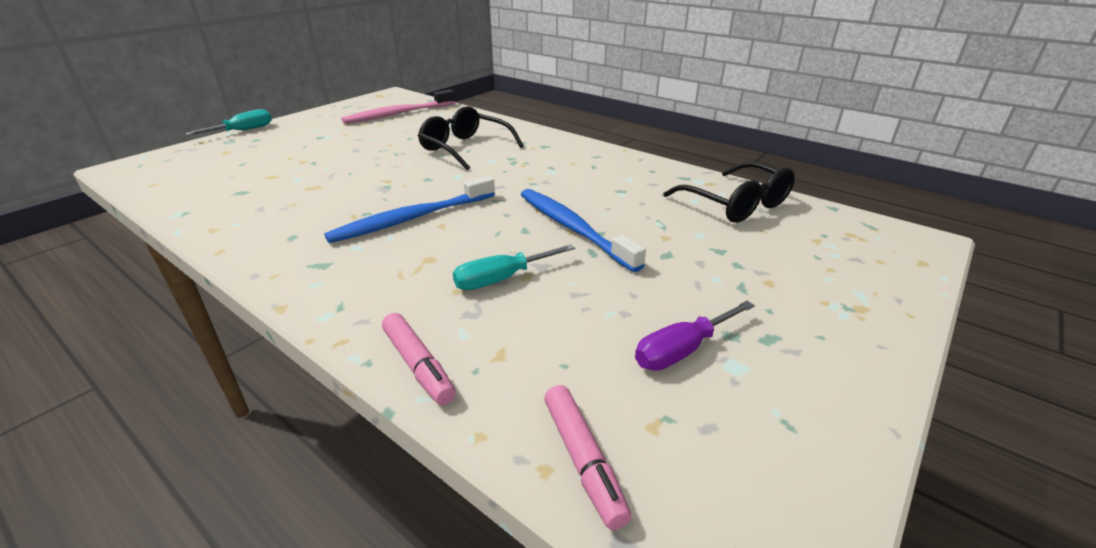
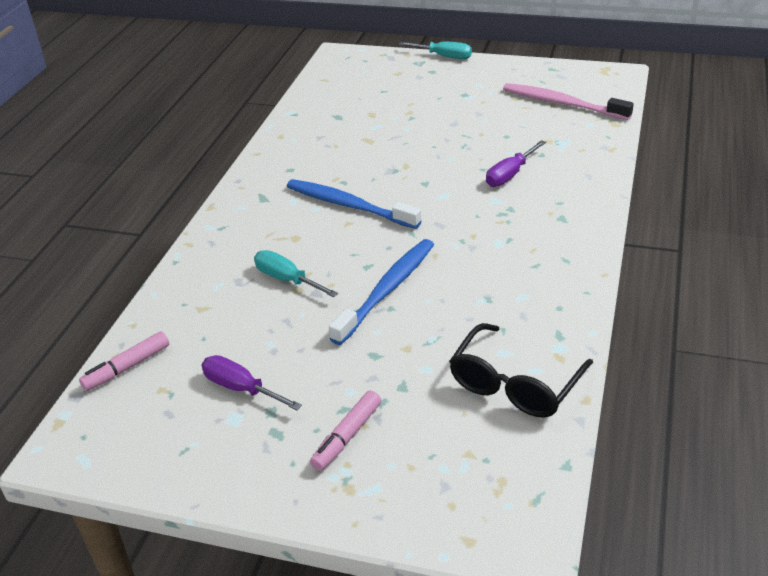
camera: 70 degrees right, 5 degrees up
(418, 365) = (179, 281): pink marker -> pink marker (347, 436)
(465, 148) = (510, 175): black glasses -> purple screwdriver

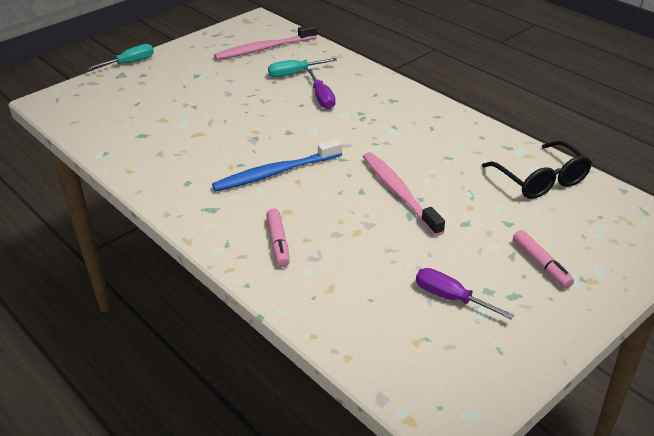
camera: 60 degrees left, 0 degrees up
(127, 367) = (370, 355): pink marker -> pink marker (278, 243)
(241, 388) = (450, 298): purple screwdriver -> purple screwdriver turned 60 degrees clockwise
(287, 280) = (338, 233): turquoise screwdriver -> turquoise screwdriver (294, 73)
(387, 290) = (399, 193): blue toothbrush -> pink toothbrush

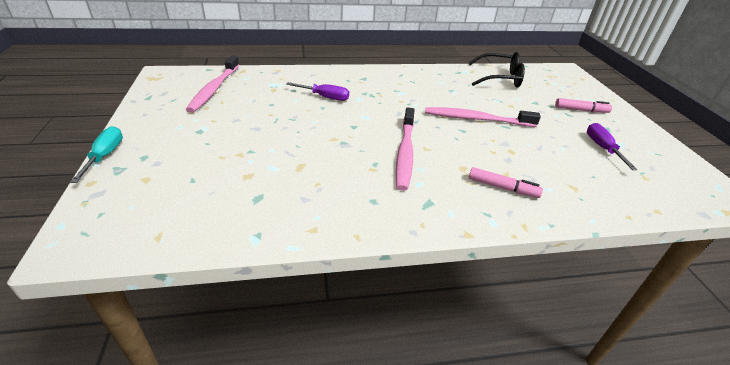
camera: 60 degrees left, 0 degrees up
(275, 173) = (405, 153): blue toothbrush -> pink toothbrush
(294, 73) = (273, 93): turquoise screwdriver -> none
(450, 298) = (602, 148): purple screwdriver -> purple screwdriver turned 105 degrees clockwise

